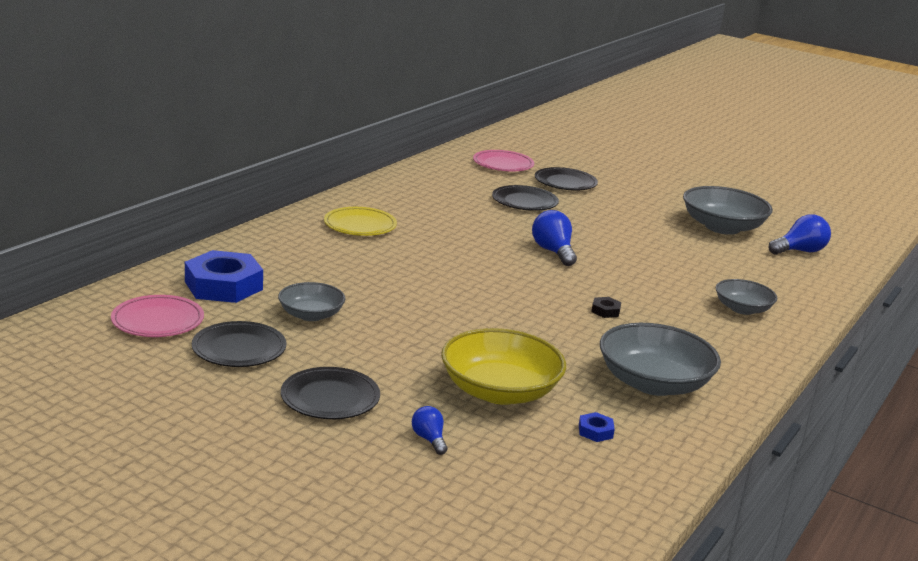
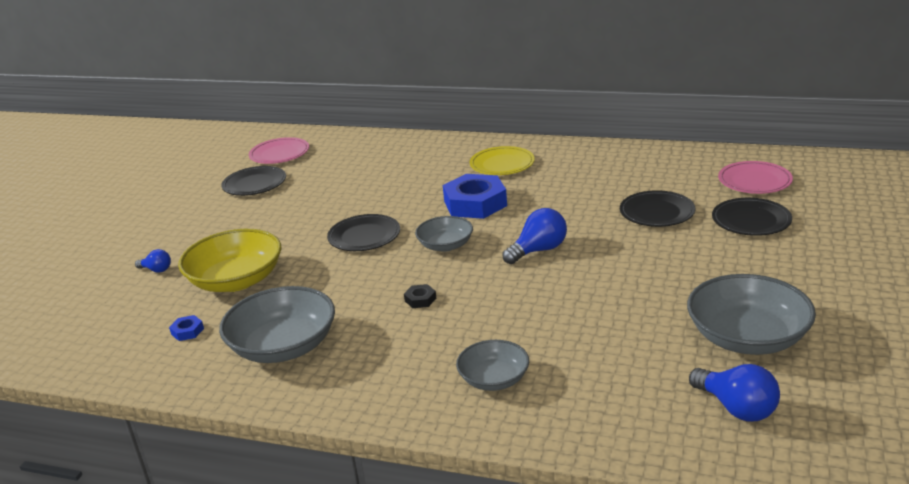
camera: 80 degrees right, 5 degrees up
(223, 286) = (345, 155): blue nut -> blue nut (475, 203)
(311, 315) = (320, 190): grey bowl -> grey bowl (445, 245)
(330, 398) = (201, 226): black plate -> black plate (364, 236)
(429, 439) = (156, 270): blue light bulb -> blue light bulb turned 60 degrees clockwise

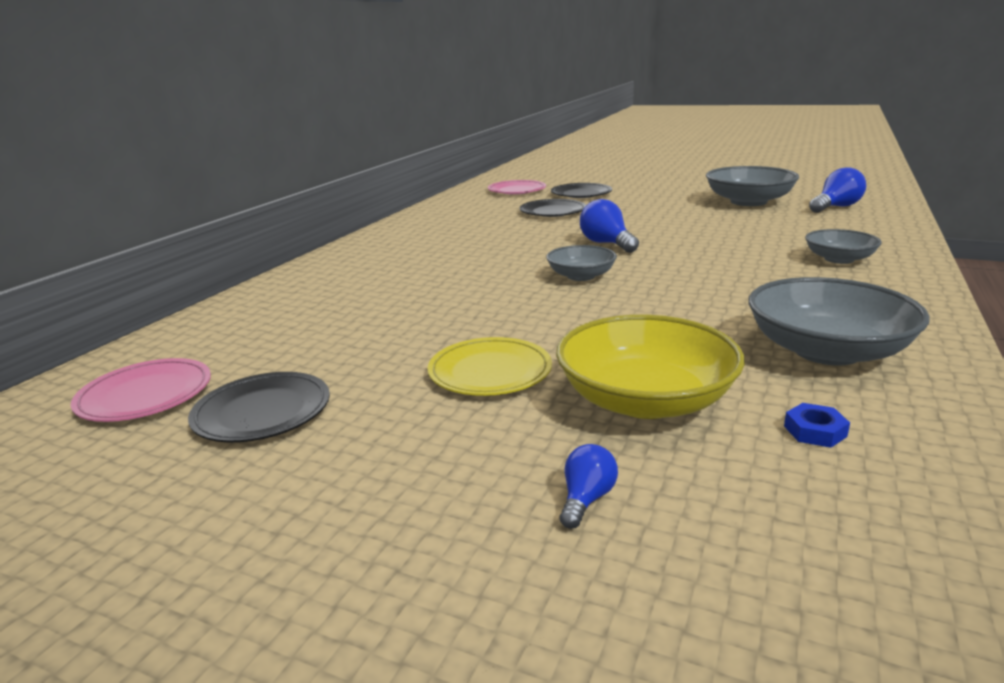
camera: 85 degrees left, 5 degrees down
(364, 236) = (537, 315): black plate -> none
(420, 299) = (702, 285): black nut -> none
(475, 203) = (486, 264): blue nut -> none
(502, 164) = (395, 254): yellow plate -> yellow plate (490, 372)

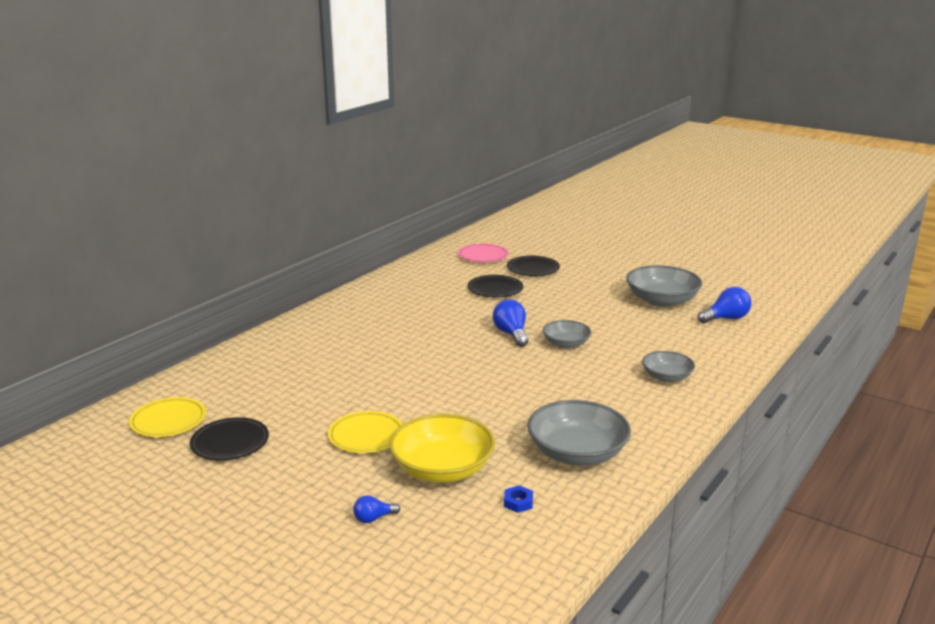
camera: 10 degrees right, 0 degrees up
(145, 395) = (168, 421): pink plate -> yellow plate
(581, 276) = (470, 365): grey bowl -> grey bowl (566, 344)
(586, 499) = (373, 518): blue light bulb -> blue light bulb turned 150 degrees counterclockwise

